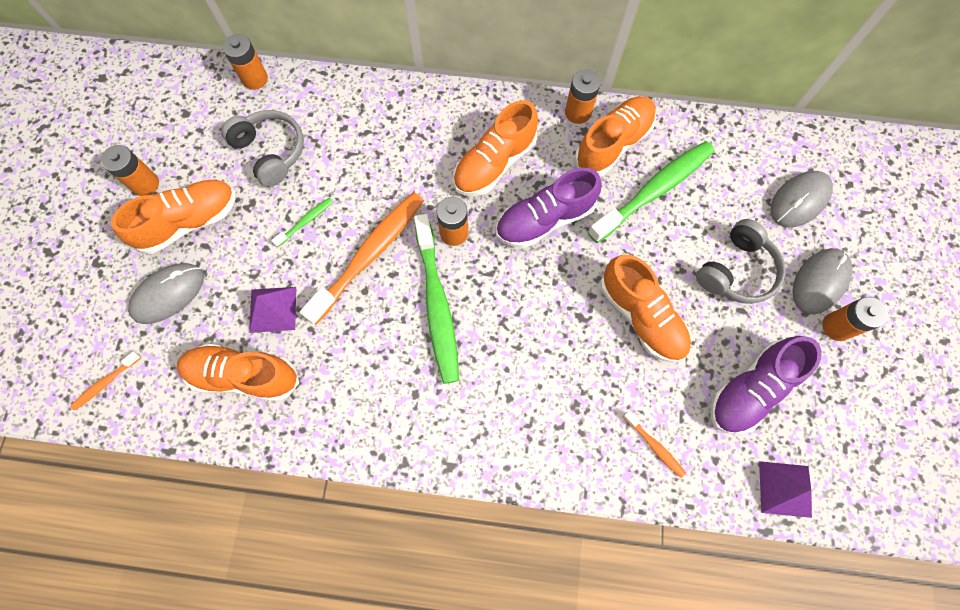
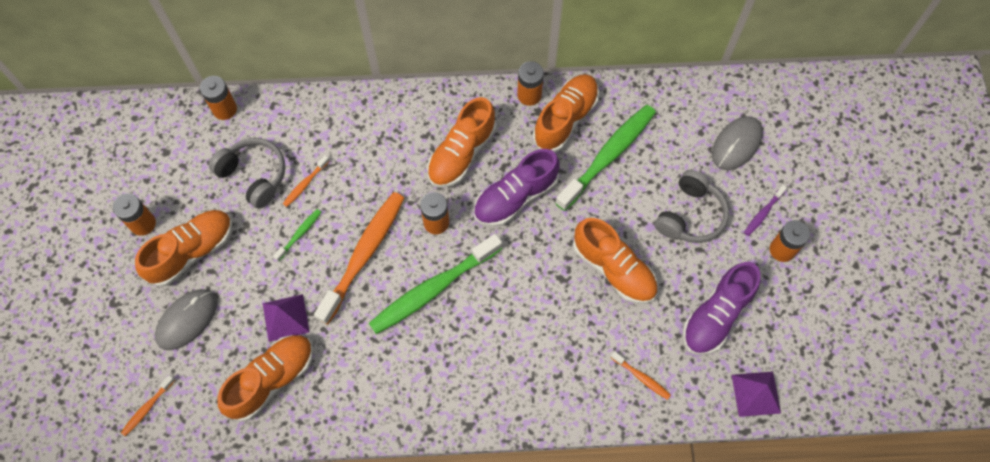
camera: 10 degrees left, 5 degrees down
(244, 375) = (272, 380): orange shoe -> orange shoe turned 135 degrees clockwise
(322, 169) = (305, 184): none -> orange toothbrush
(437, 305) = (432, 289): green toothbrush -> green toothbrush turned 75 degrees clockwise
(819, 281) = (763, 213): grey mouse -> purple toothbrush

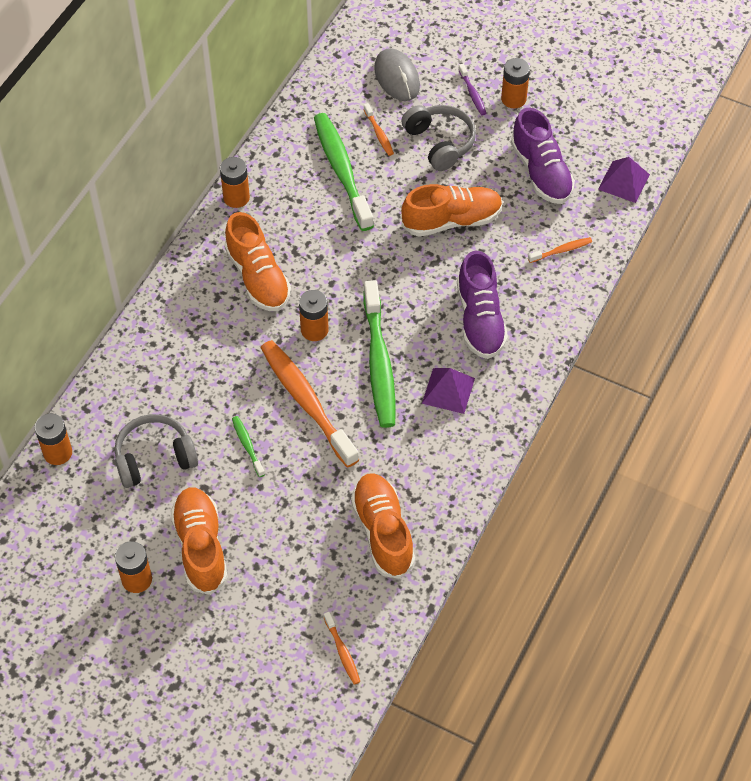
camera: 60 degrees left, 10 degrees down
(187, 320) = (272, 580): grey mouse -> none
(286, 317) = (327, 494): purple pyramid -> purple pyramid (448, 390)
(305, 184) = (196, 418): orange toothbrush -> orange toothbrush (379, 134)
(515, 197) = (333, 258): purple shoe -> purple shoe (480, 320)
(565, 119) = (282, 183): orange shoe -> none

